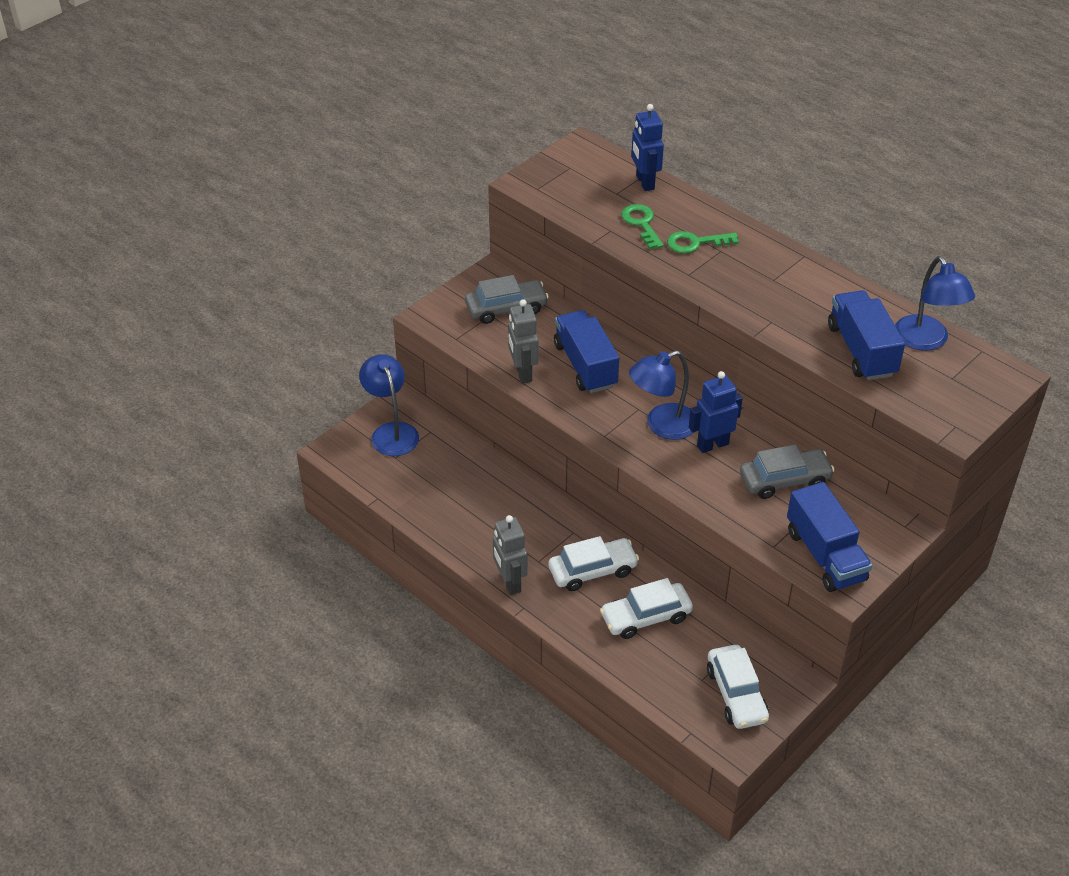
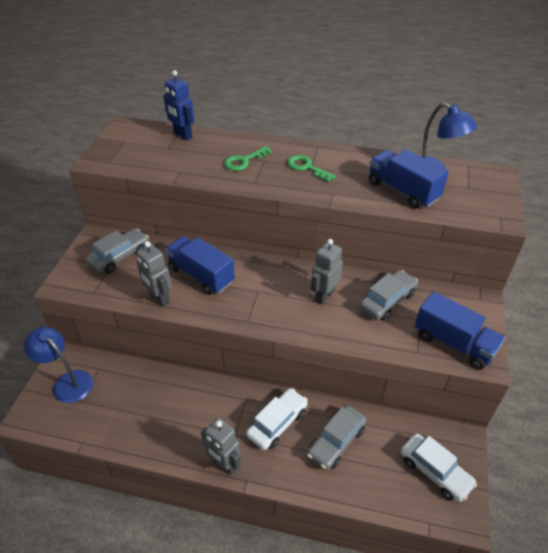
camera: 30 degrees left, 0 degrees up
(641, 224) = (199, 161): green key -> green key (306, 167)
(646, 617) = (336, 441): white car -> grey car
(662, 425) = (282, 296): blue lamp -> none
(712, 445) = (324, 296): blue robot -> grey robot

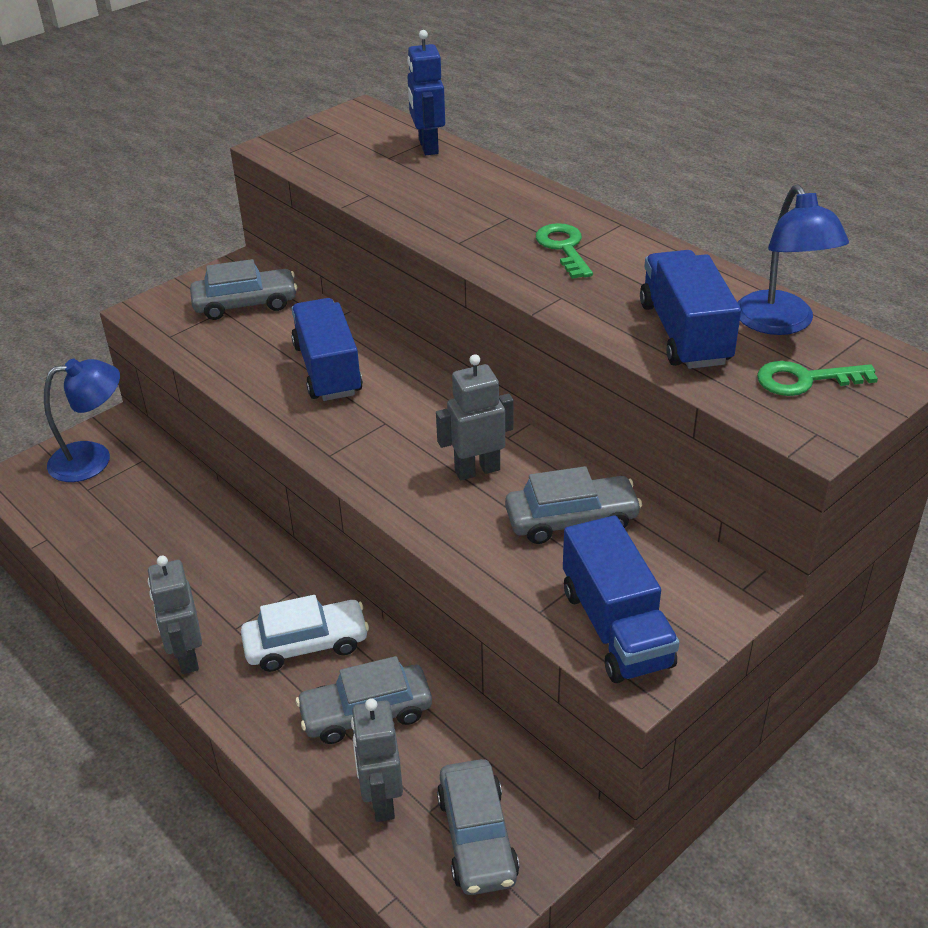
camera: 35 degrees right, 5 degrees down
(67, 382) = (93, 459): blue lamp -> blue lamp turned 90 degrees clockwise
(159, 298) = (242, 377): grey robot -> grey robot (381, 800)
(244, 161) = (477, 209): green key -> green key (804, 380)
(435, 471) = (477, 837): white car -> grey car

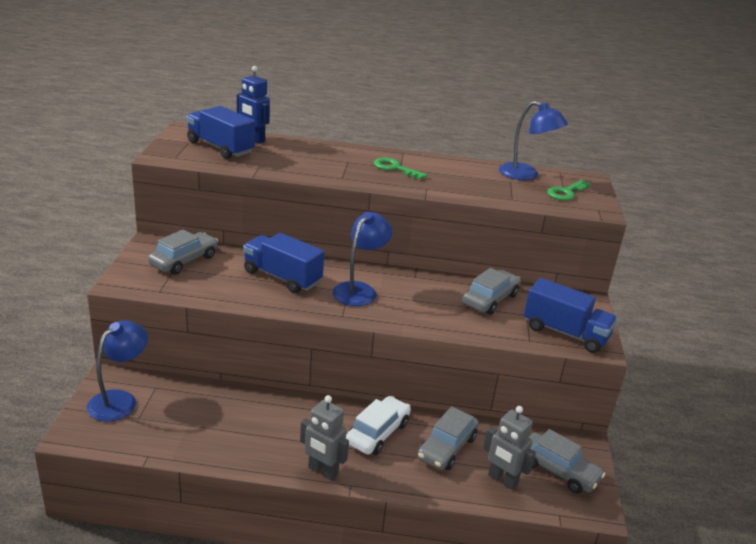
camera: 45 degrees left, 10 degrees down
(401, 427) = (359, 290): none -> blue lamp
(477, 470) = (422, 295): grey robot -> none
(684, 333) = (498, 188): blue truck -> blue truck (220, 147)

